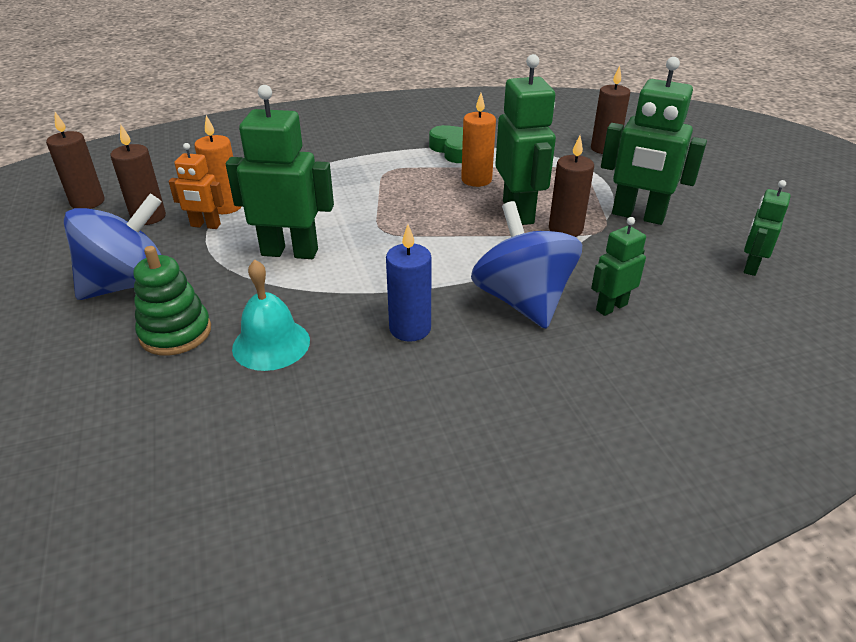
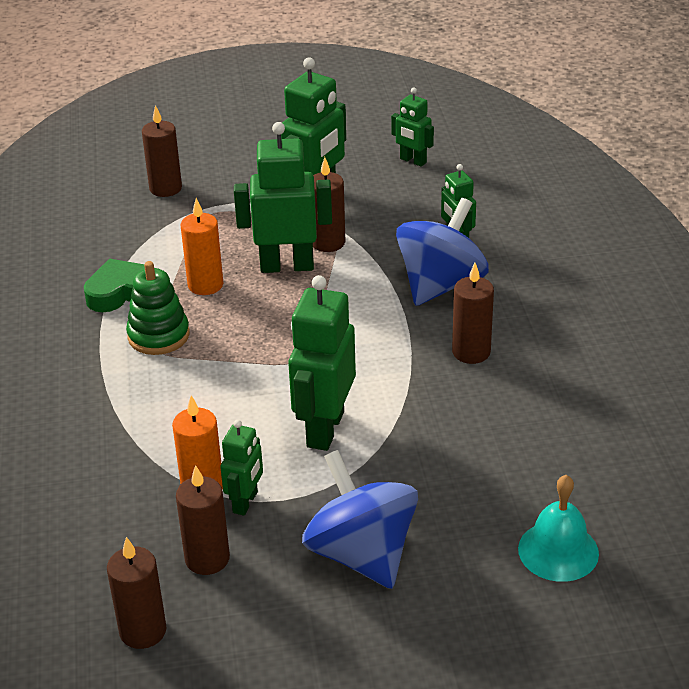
camera: 80 degrees left, 0 degrees up
(175, 333) = (457, 505): green stacking toy -> green stacking toy (158, 335)
(205, 225) = (245, 502): orange robot -> green robot
(271, 344) = (483, 438): turquoise bell -> turquoise bell (558, 551)
(410, 328) = (471, 352): blue candle -> brown candle
(522, 301) = (440, 285): blue spinning top -> blue spinning top turned 135 degrees clockwise

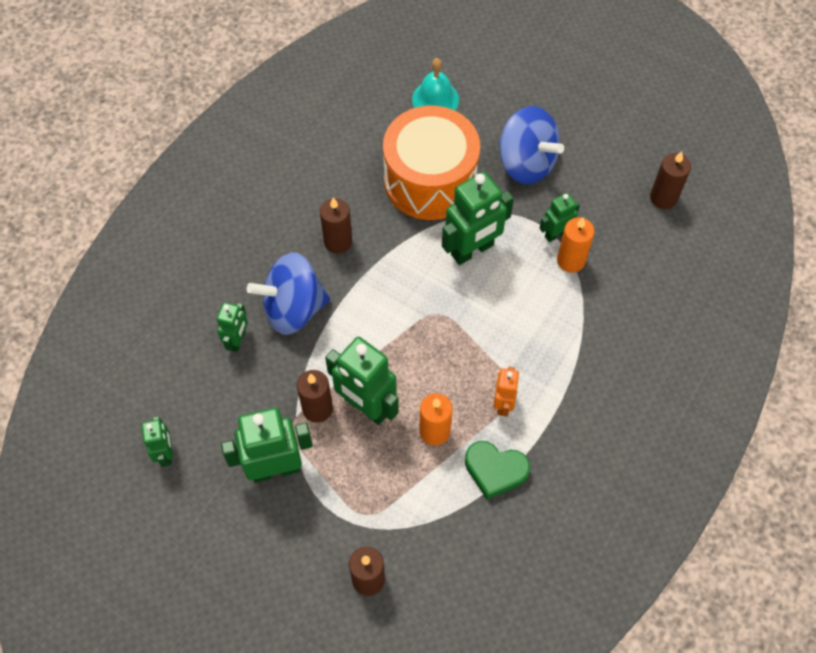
camera: 140 degrees left, 25 degrees up
(158, 335) = (503, 404): green stacking toy -> orange robot
(207, 559) = (602, 215): brown candle -> none
(361, 554) = (526, 163): blue spinning top -> blue spinning top turned 60 degrees counterclockwise
(451, 462) = (430, 180): none -> orange drum

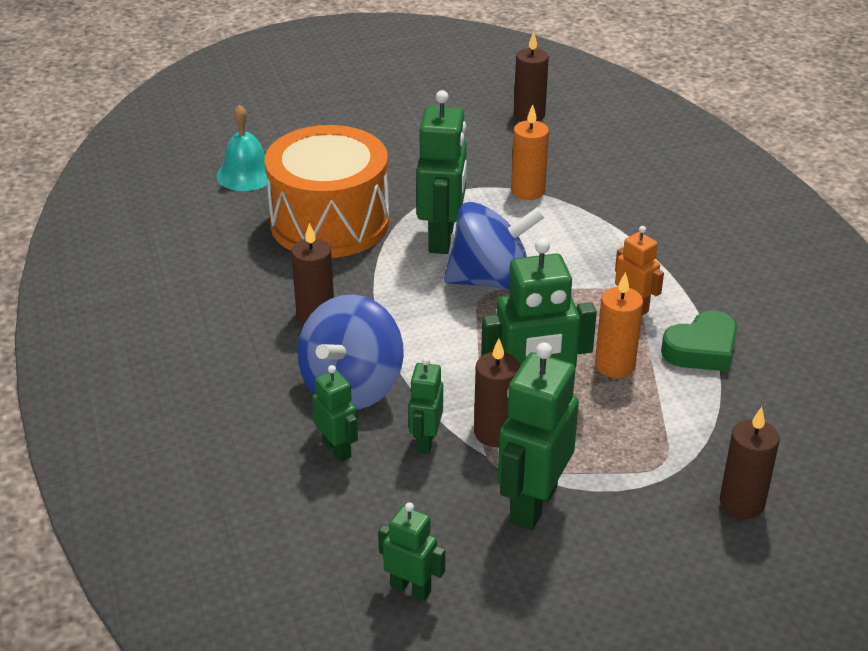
camera: 50 degrees left, 25 degrees down
(526, 163) = (392, 162): blue spinning top -> blue spinning top (491, 280)
(556, 234) = (489, 184): green robot -> green robot (425, 441)

